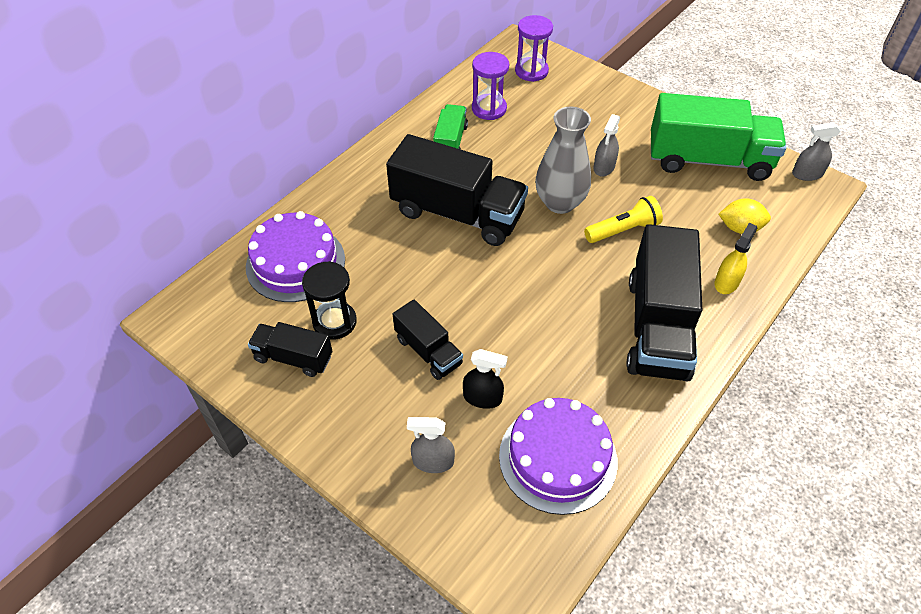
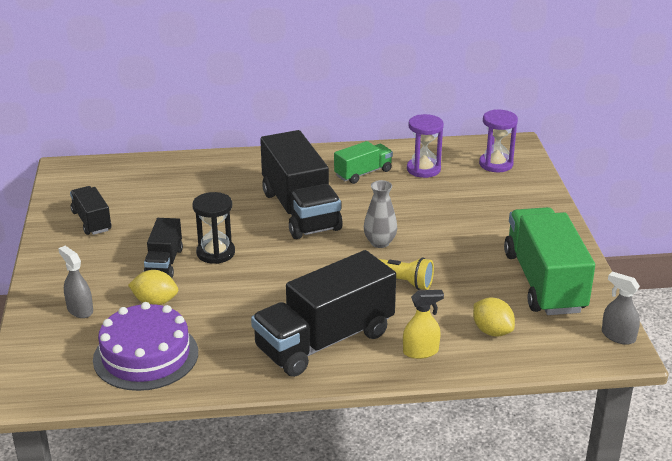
camera: 45 degrees right, 20 degrees down
(295, 263) = (165, 181): purple cake -> none
(334, 322) = (139, 219): black hourglass -> black hourglass (215, 253)
(482, 398) = (155, 302): black spray bottle -> yellow lemon
(560, 202) = (380, 242): grey vase -> grey vase, size x0.64
(604, 167) = (449, 242): grey spray bottle -> none
(708, 160) = (544, 282): green truck -> green truck turned 150 degrees counterclockwise

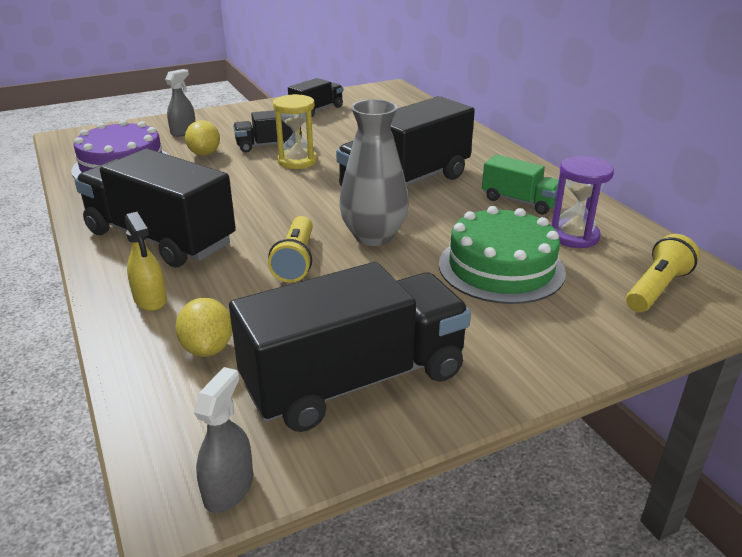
camera: 70 degrees right, 0 degrees up
(215, 253) = (297, 161): black hourglass -> yellow hourglass
(380, 242) = (373, 236): grey vase -> grey vase, size x1.56
(448, 205) = (501, 268): none -> green cake
(492, 331) = (208, 348): yellow lemon -> yellow lemon turned 45 degrees counterclockwise
(496, 164) = (656, 288): purple hourglass -> yellow flashlight
(544, 282) = (355, 380): green truck -> black truck

